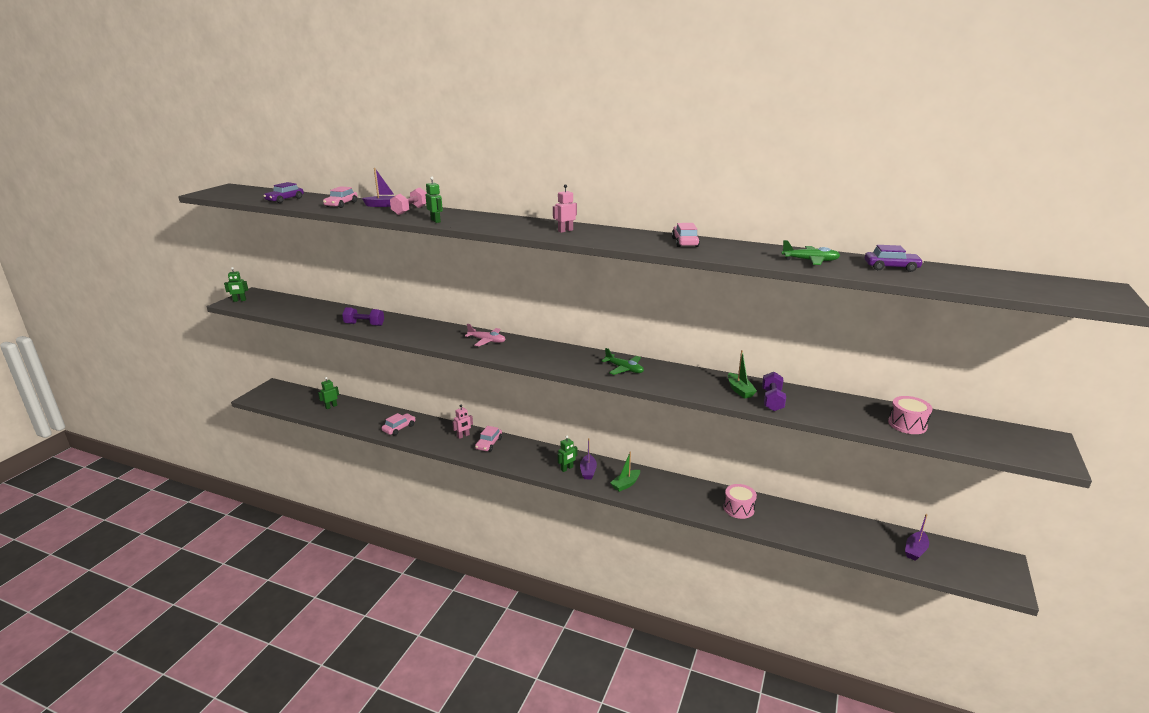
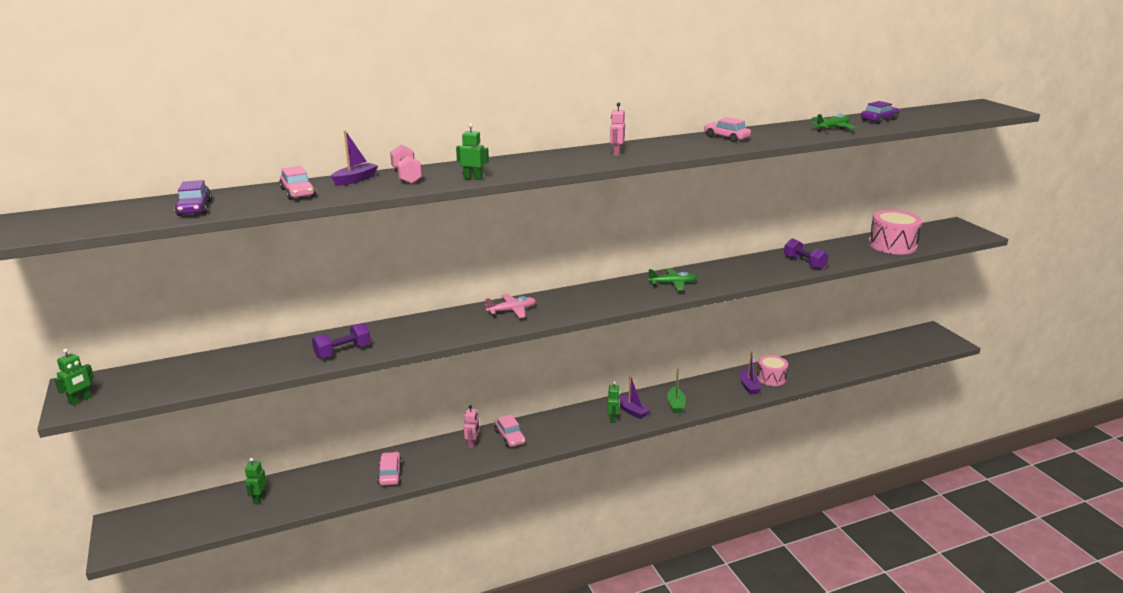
camera: 45 degrees left, 0 degrees up
(739, 390) = (774, 265): green boat -> none
(907, 424) = (892, 245): pink drum -> pink drum, size x1.56
(915, 550) = (891, 348): purple boat -> purple boat (749, 386)

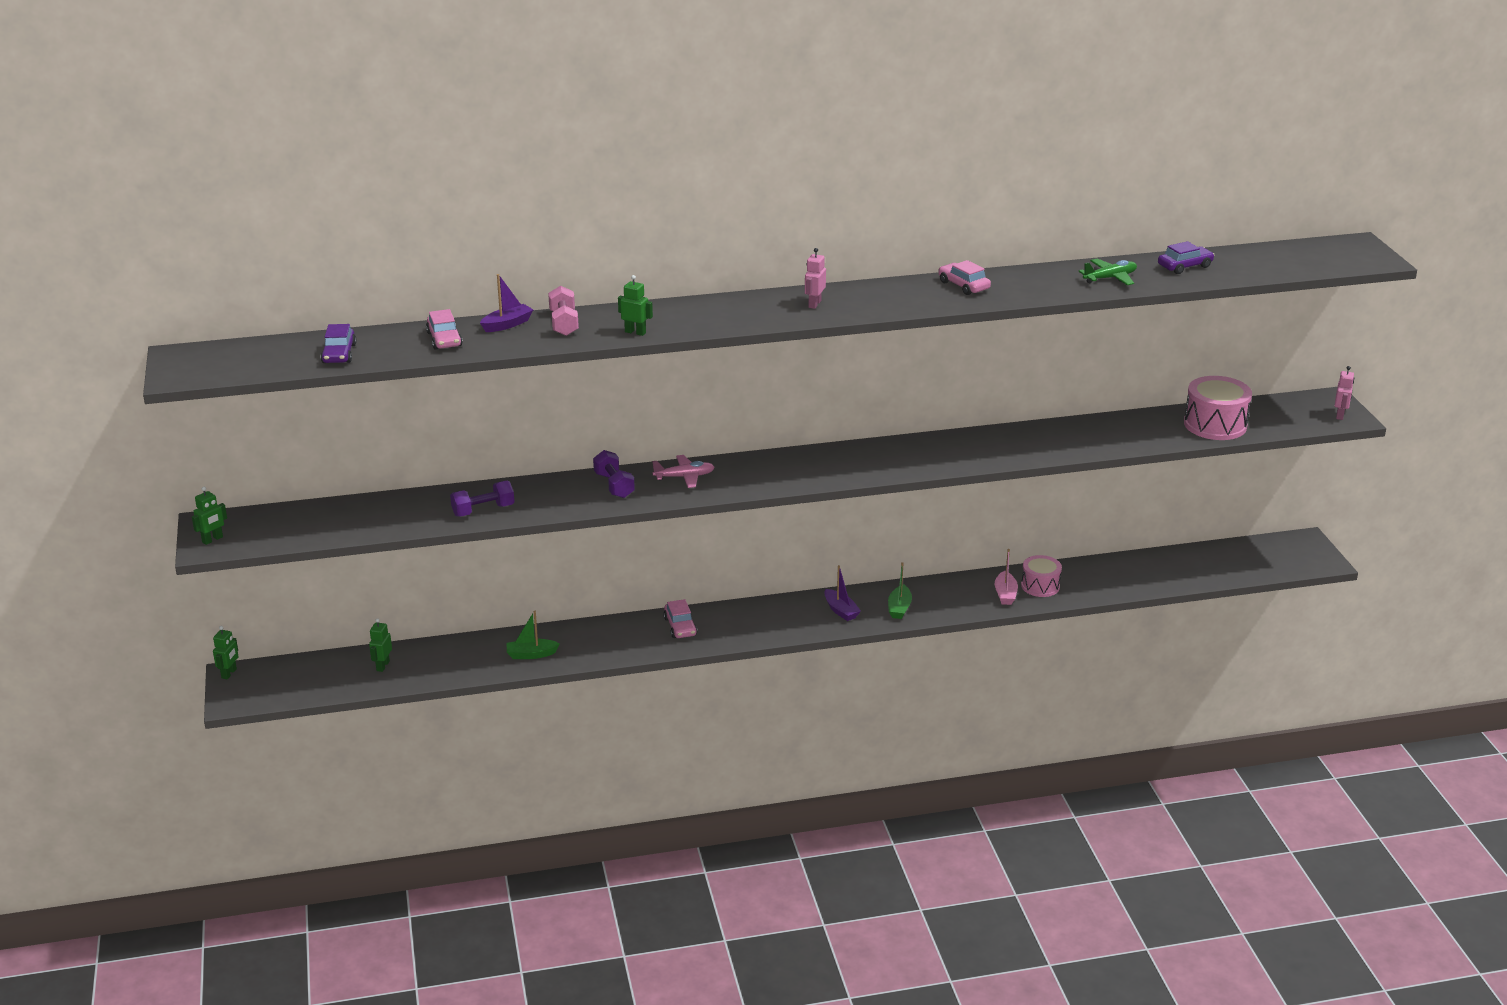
camera: 10 degrees right, 5 degrees up
(390, 474) = (531, 654): pink car -> green boat
(472, 444) = (633, 630): pink robot -> pink robot (1340, 415)
(613, 419) = (813, 617): green robot -> green robot (229, 673)
(672, 284) = (893, 458): green plane -> none
(749, 386) = (1005, 594): purple boat -> pink boat
(804, 263) = (1078, 442): purple dumbbell -> purple dumbbell (614, 485)

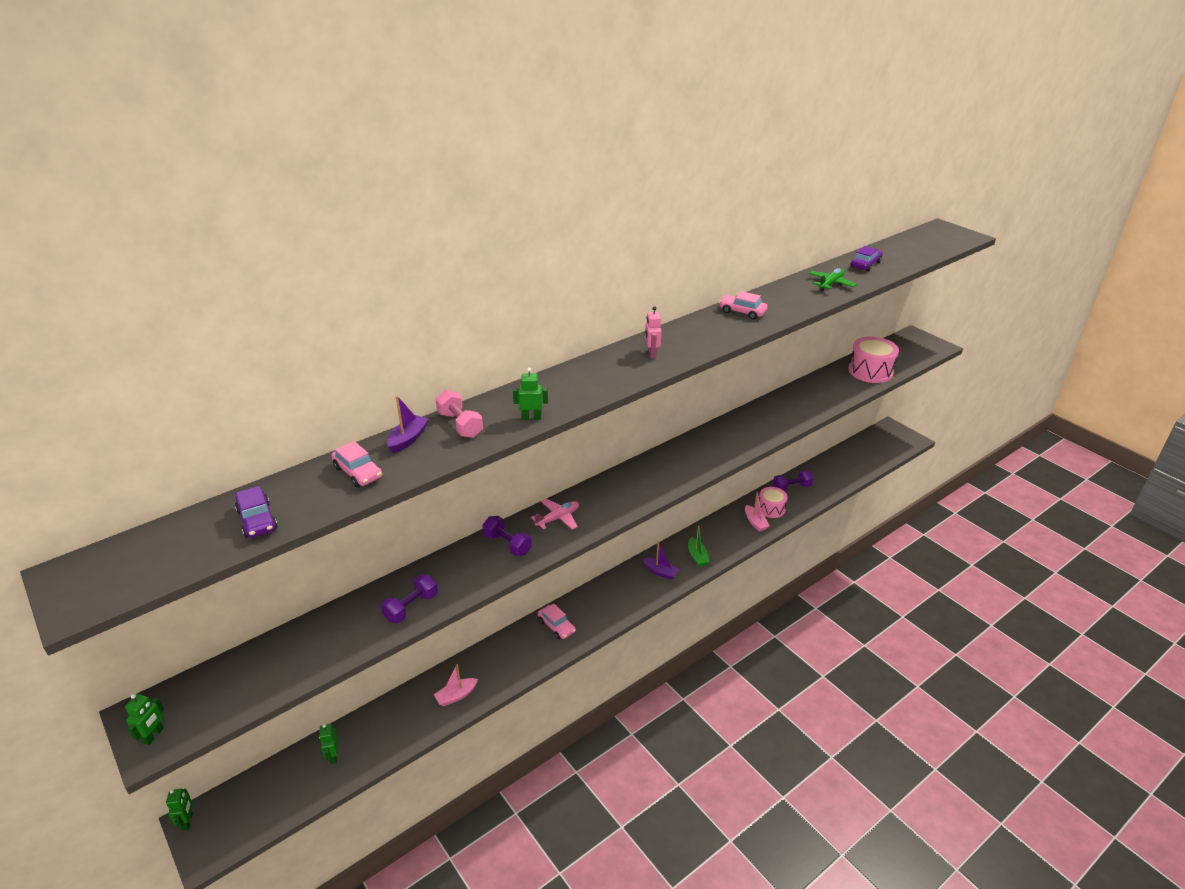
camera: 25 degrees left, 5 degrees up
(531, 654) = (456, 696): green boat -> pink boat
(1090, 571) = (791, 487): none -> purple dumbbell
(1340, 415) = (931, 346): pink robot -> none

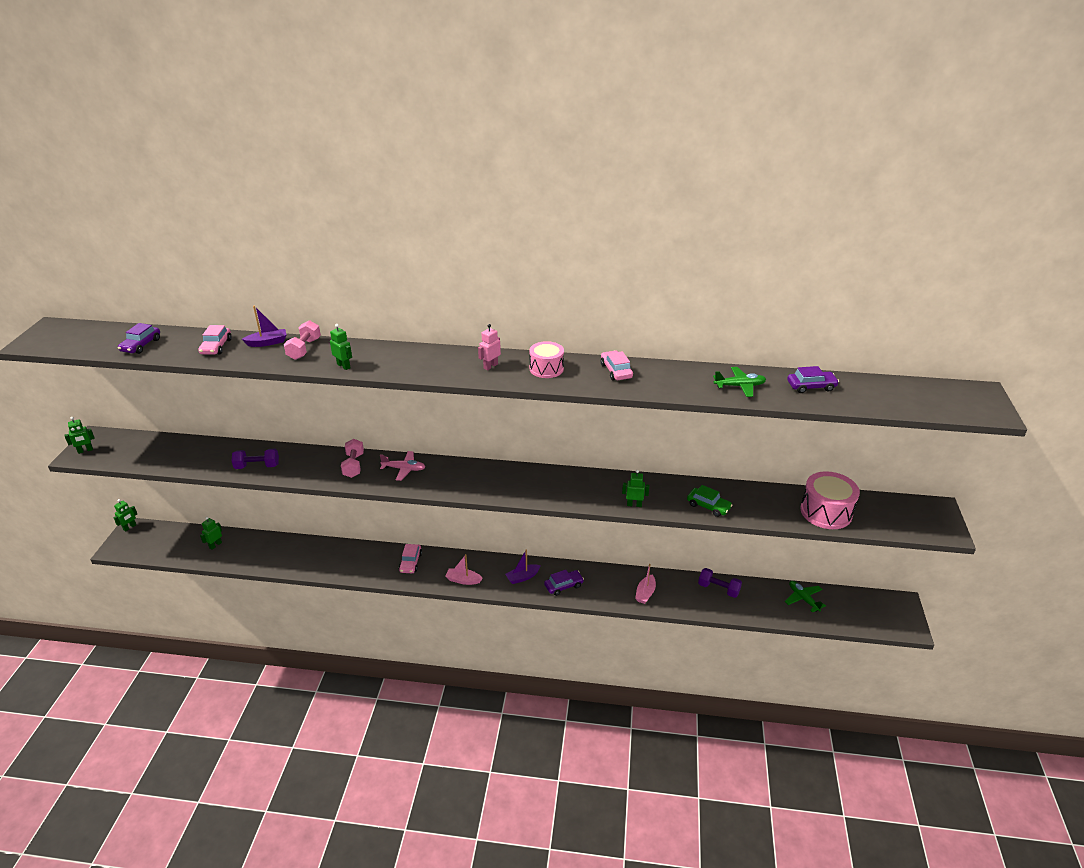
camera: 45 degrees right, 0 degrees up
(456, 696) = (306, 560): pink boat -> pink boat (463, 580)
(507, 544) = (353, 465): purple dumbbell -> pink dumbbell
(660, 572) = (522, 577): purple boat -> purple boat turned 75 degrees clockwise
(697, 556) = (563, 586): green boat -> purple car
(765, 435) = (634, 504): none -> green robot
(771, 509) = (674, 592): pink drum -> pink drum (546, 369)
(807, 408) = (708, 506): none -> green car
(843, 460) = (803, 599): none -> green plane

